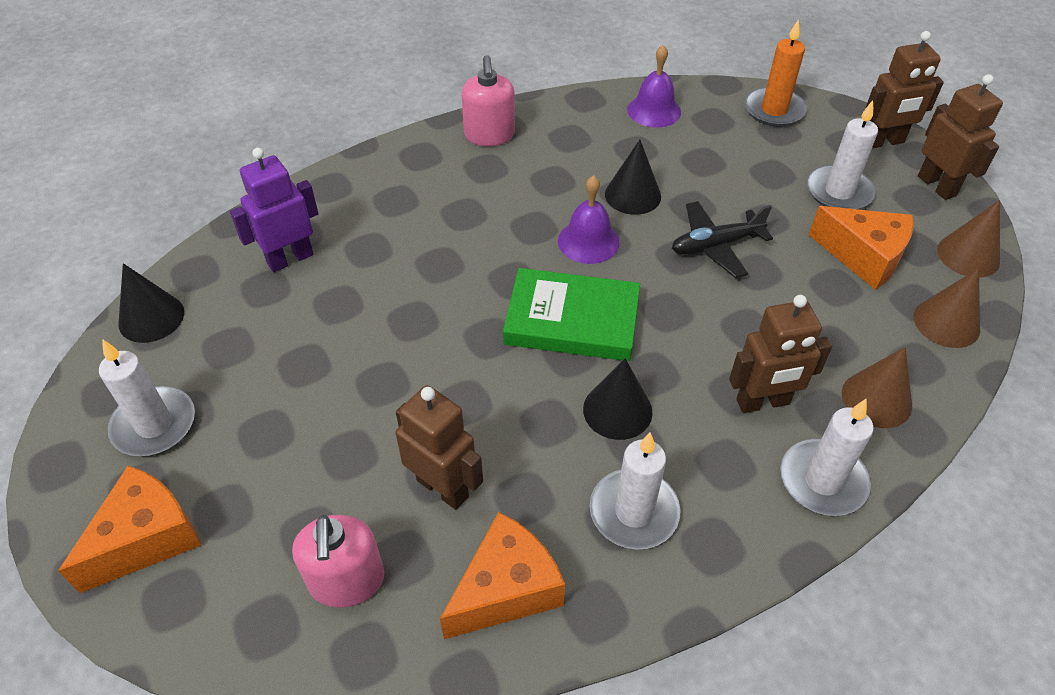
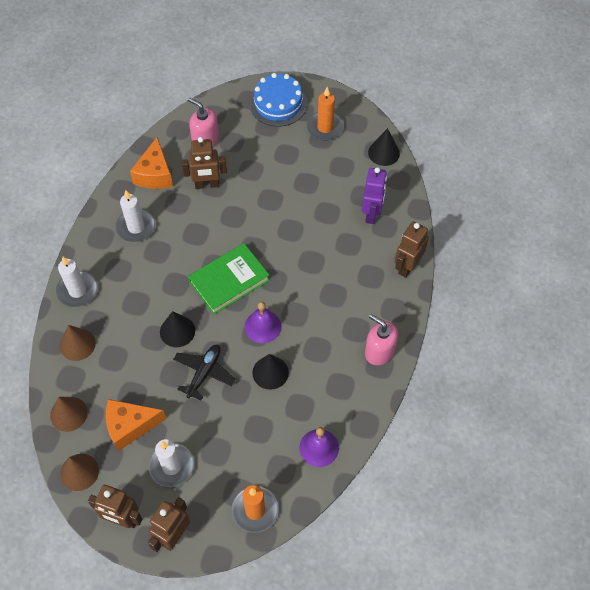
camera: 135 degrees right, 10 degrees up
(146, 538) = (278, 103): orange cheese -> blue cake
(154, 425) = (325, 127): white candle -> orange candle
(617, 410) = (174, 258): black cone -> black cone (177, 331)
(763, 402) = (122, 306): brown robot -> brown robot (407, 266)

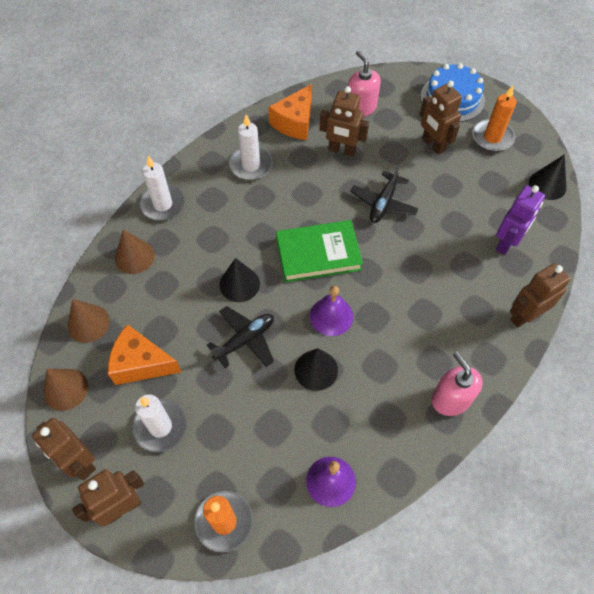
camera: 25 degrees right, 0 degrees up
(262, 218) = (383, 203): none -> black plane
(280, 151) = (433, 145): none -> brown robot

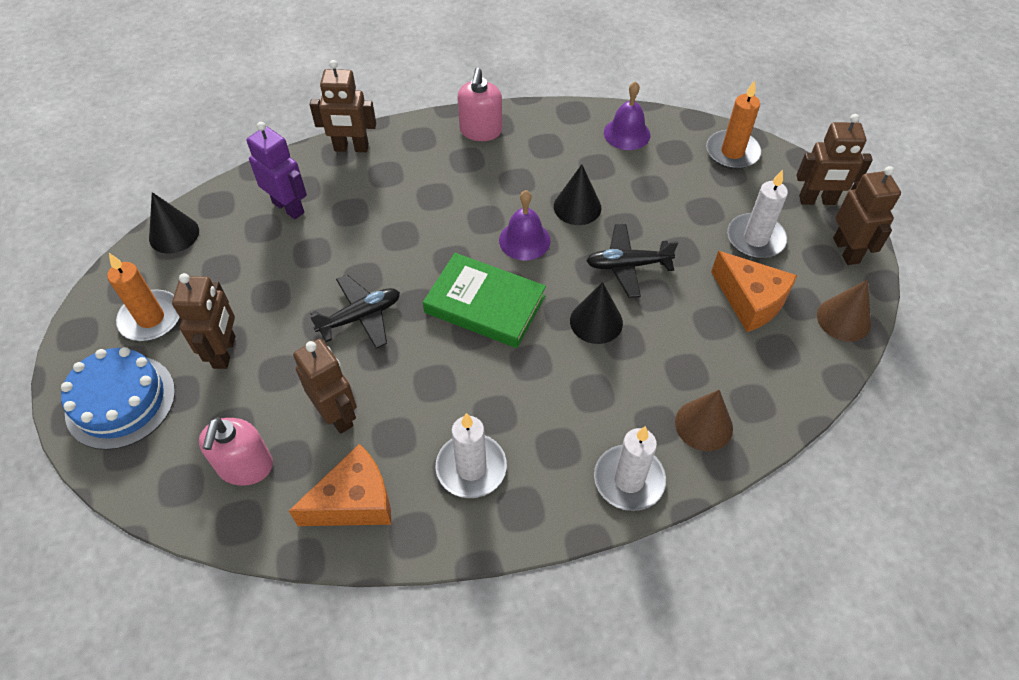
camera: 145 degrees left, 5 degrees down
(88, 323) = (795, 374): brown cone -> none
(506, 243) = (288, 207): purple robot -> purple robot turned 60 degrees clockwise

